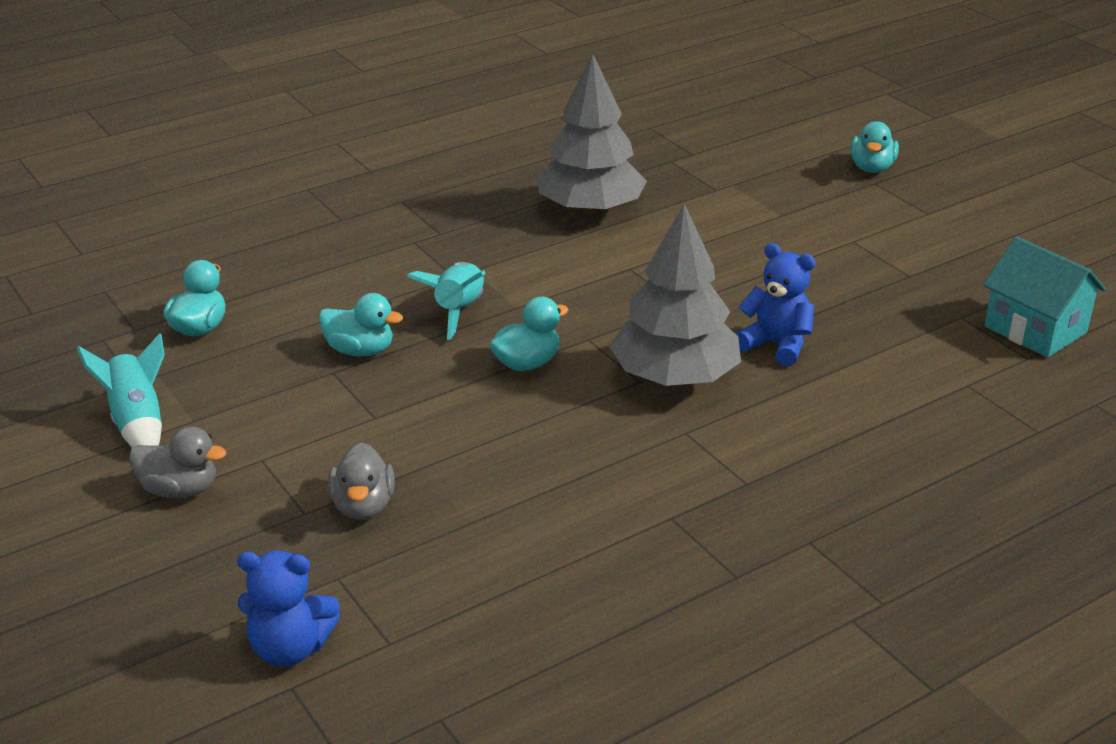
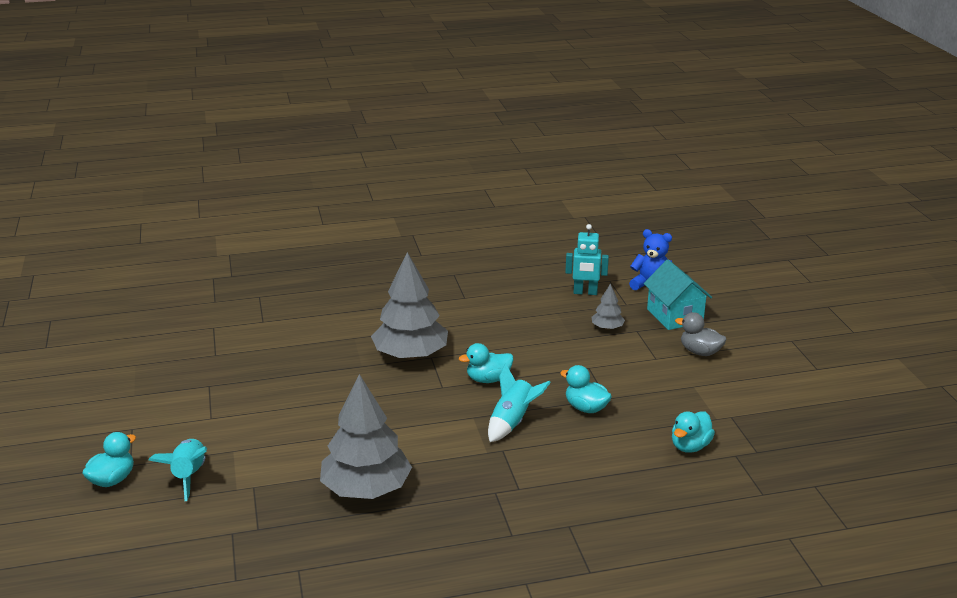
camera: 160 degrees left, 5 degrees down
(137, 423) = (726, 391): turquoise rocket -> turquoise rocket (189, 476)
(363, 506) = (607, 328): grey duck -> grey tree
(433, 590) = (585, 292): none -> turquoise robot
(776, 345) = (337, 361): blue teddy bear -> none
(1035, 329) = (187, 339): turquoise house -> turquoise house (675, 316)

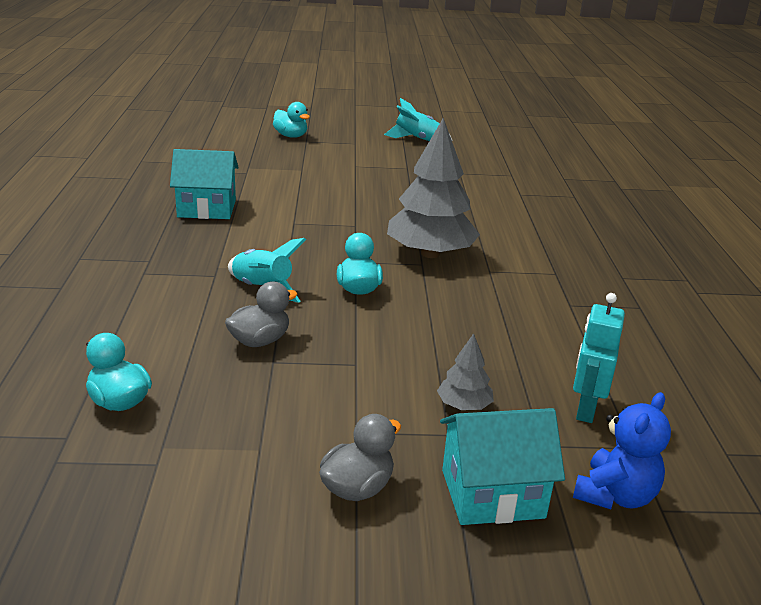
camera: 100 degrees right, 0 degrees up
(189, 476) = (278, 155): turquoise rocket -> turquoise rocket (417, 140)
(366, 489) = (206, 209): grey tree -> turquoise house
(586, 408) = (260, 341): turquoise duck -> grey duck

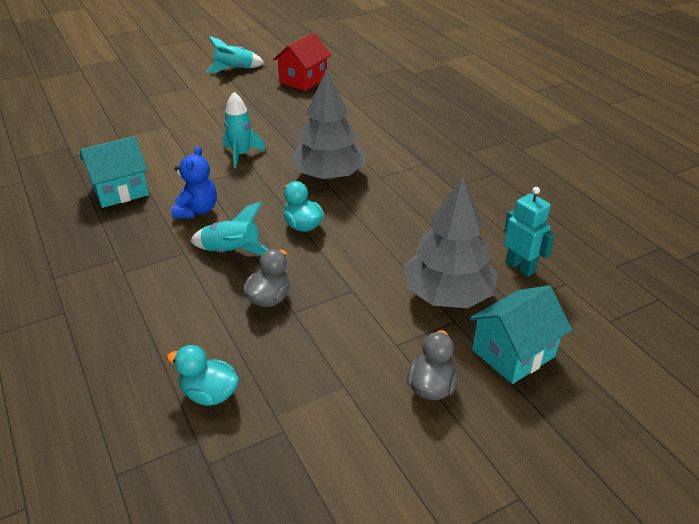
camera: 25 degrees left, 10 degrees up
(291, 136) = (128, 94): turquoise duck -> none
(353, 211) = (241, 155): none -> turquoise rocket
(464, 405) = (447, 295): grey tree -> grey tree, size x2.20
(482, 165) = (303, 80): none -> red house
(585, 409) = (520, 267): turquoise robot -> turquoise robot turned 150 degrees clockwise
(615, 495) = (579, 322): blue teddy bear -> blue teddy bear (196, 211)

